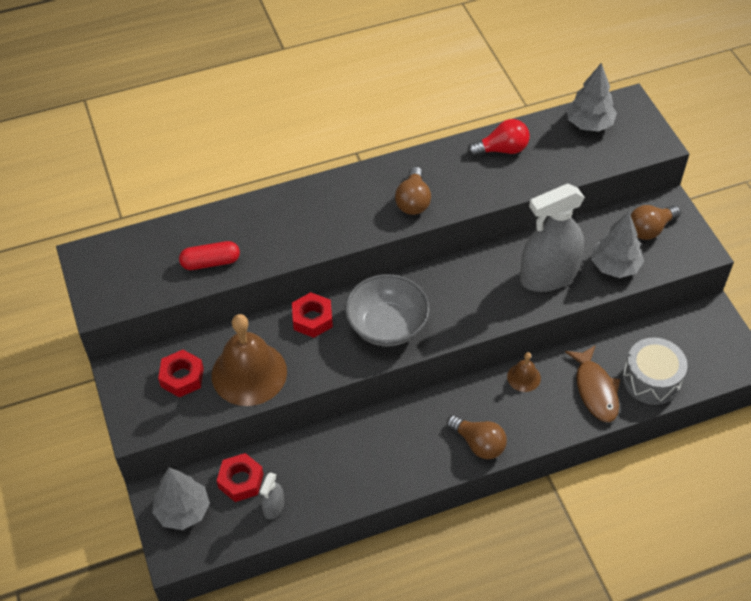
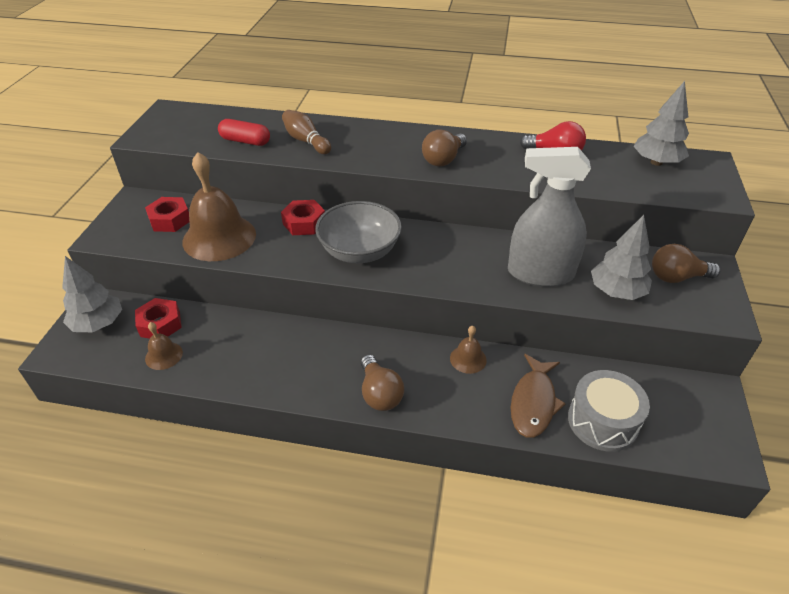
camera: 30 degrees right, 10 degrees down
(269, 235) = (306, 141): none -> brown bowling pin
(273, 507) = (164, 355): grey spray bottle -> brown bell

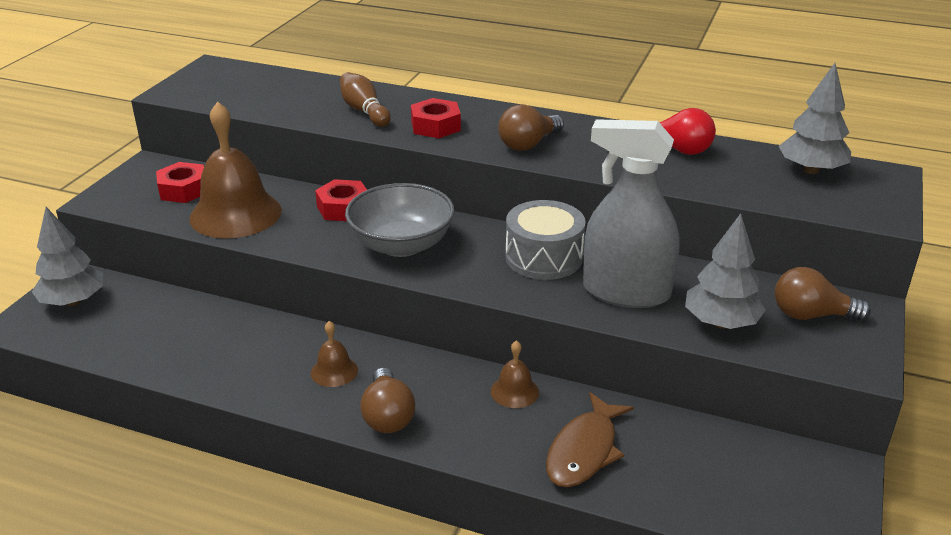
camera: 10 degrees right, 10 degrees down
(160, 324) = (145, 310): red nut -> red nut (435, 126)
(164, 355) = (138, 343): brown bell -> brown bell (334, 371)
(245, 141) = (291, 106): red capsule -> none
(602, 421) = (670, 483): grey drum -> grey drum (543, 257)

